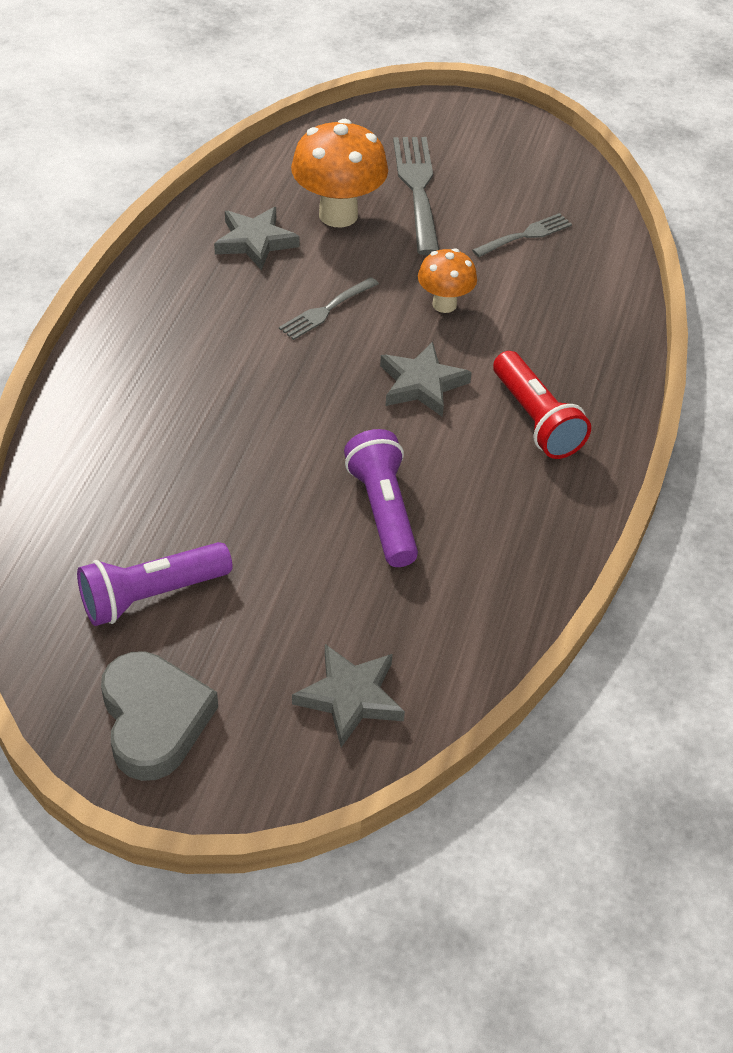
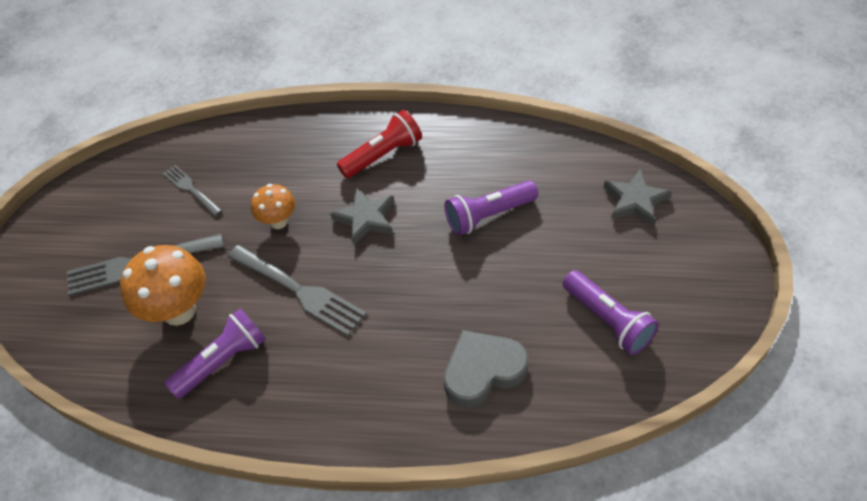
camera: 95 degrees left, 5 degrees up
(154, 720) = (697, 289): grey heart -> grey heart (483, 371)
(255, 242) = (223, 361): grey star -> purple flashlight
(326, 310) = (300, 291): grey fork -> grey fork, size x1.73

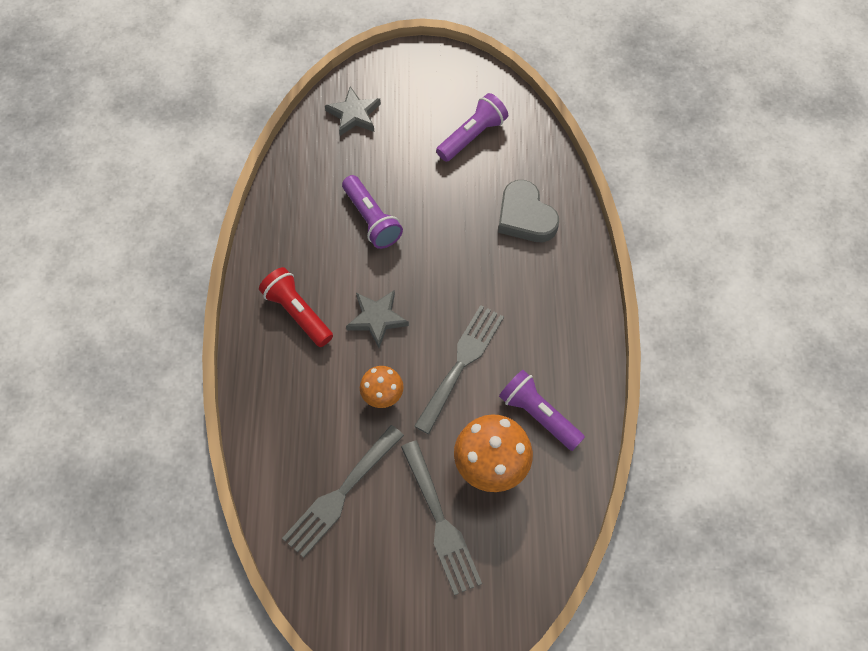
camera: 100 degrees left, 10 degrees up
(190, 189) = (341, 494): grey fork -> grey fork, size x1.73

